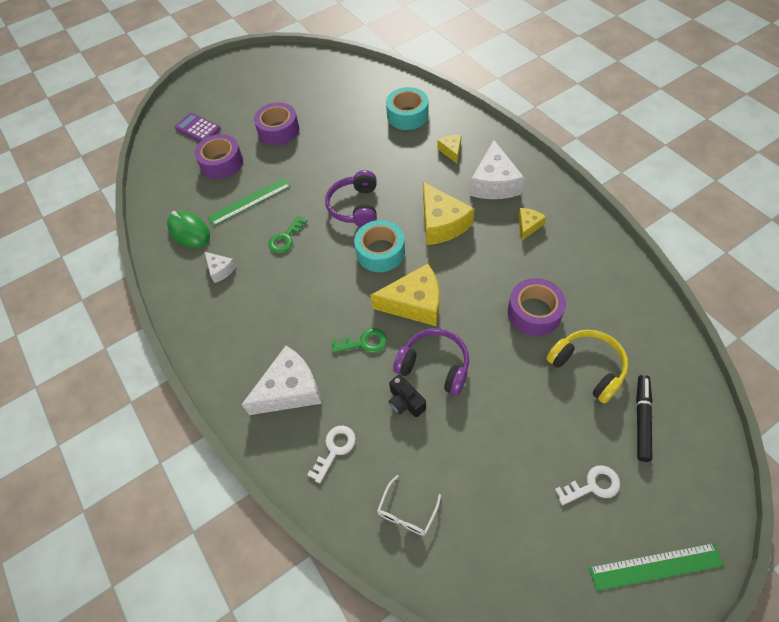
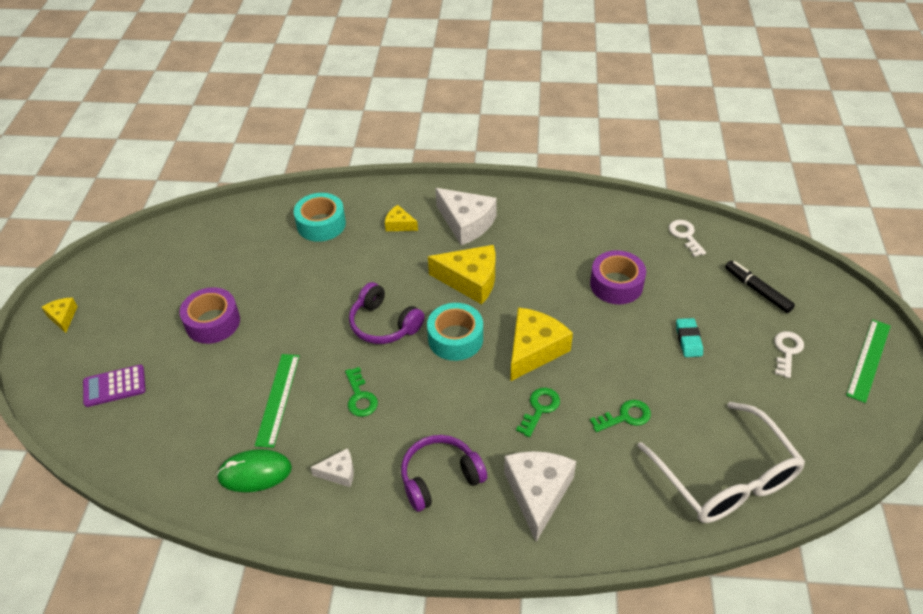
camera: 55 degrees left, 10 degrees down
(222, 163) = (195, 393): purple tape -> none
(335, 449) = (628, 494): white key -> white key (685, 236)
(405, 402) = (625, 416): black camera -> green key
(407, 512) = (725, 478): white glasses -> white glasses, size x2.39
(434, 365) = (607, 376): purple headphones -> purple headphones (440, 478)
(527, 399) = (688, 340): none -> turquoise eraser
(528, 226) = (532, 233): yellow cheese -> yellow cheese (63, 317)
(588, 368) = (692, 288): yellow headphones -> none

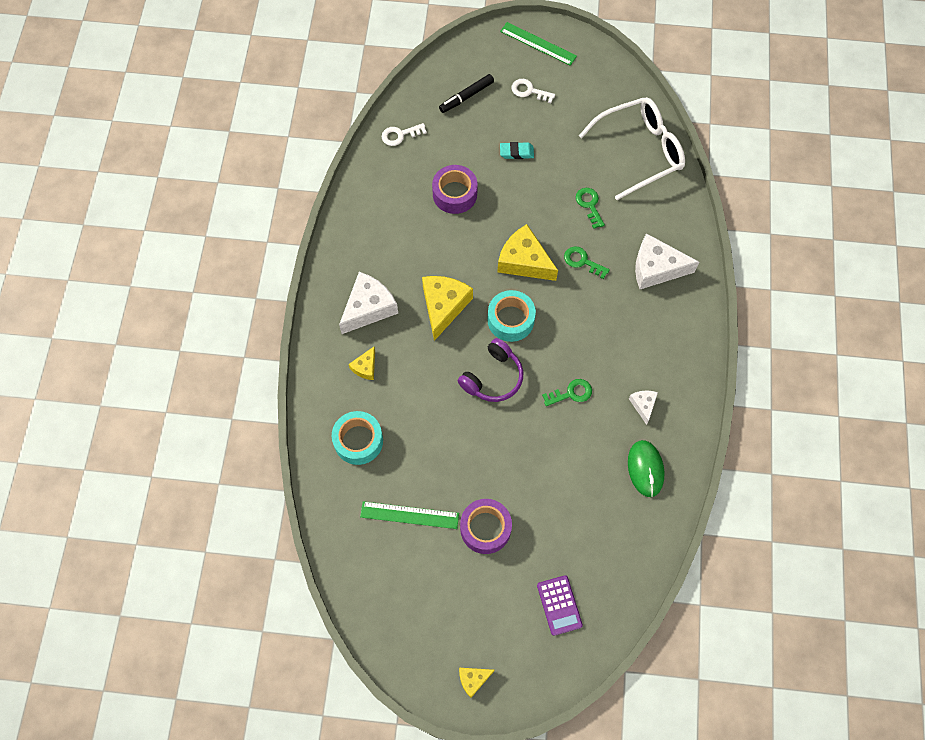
camera: 90 degrees left, 20 degrees up
(278, 399) = (573, 459): green ruler -> green ruler (409, 515)
(440, 478) = (645, 333): purple headphones -> none

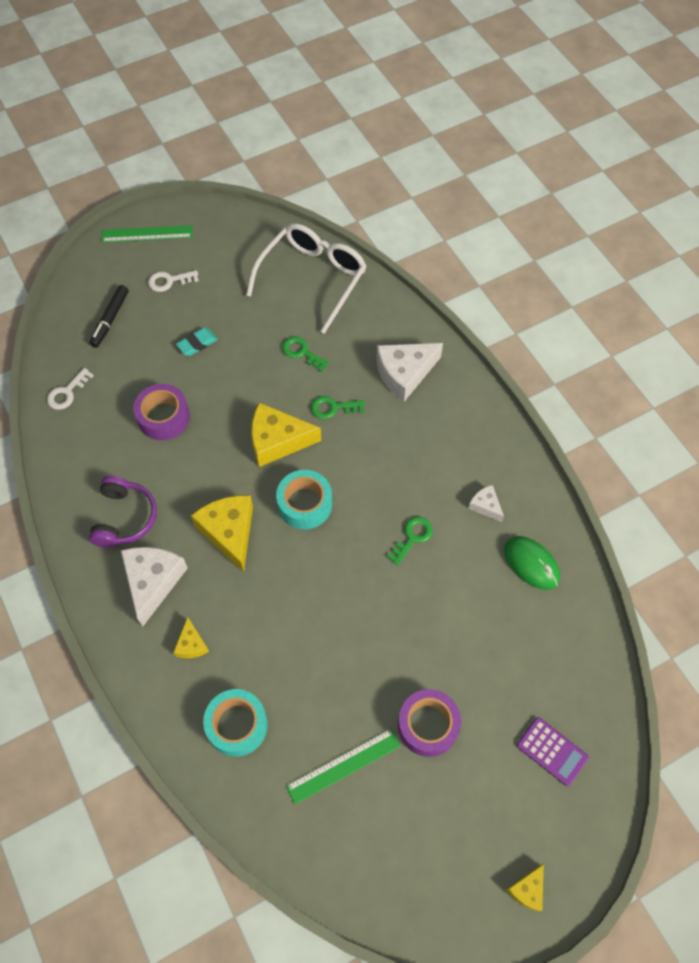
camera: 35 degrees left, 5 degrees down
(493, 377) = (327, 570): purple headphones -> purple headphones (125, 518)

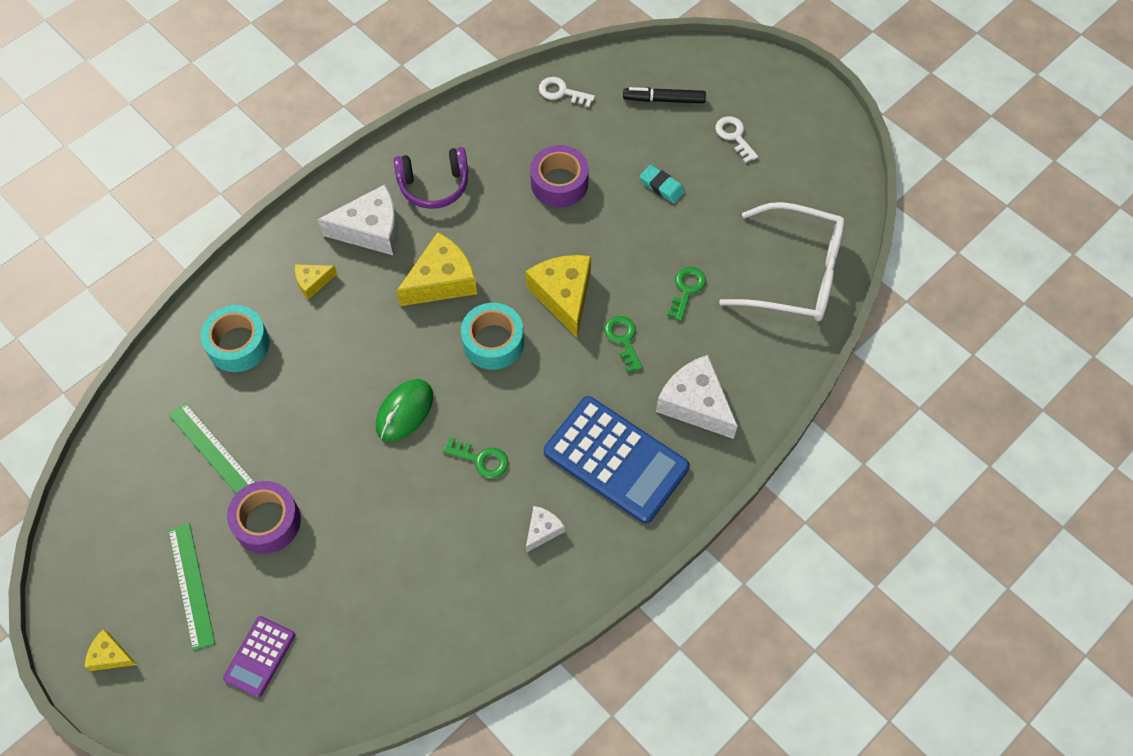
camera: 75 degrees right, 0 degrees up
(147, 234) = (790, 97): green ruler -> green ruler (191, 585)
(438, 439) = (616, 459): none -> blue calculator
(531, 564) = (480, 596): green mouse -> green mouse (404, 411)

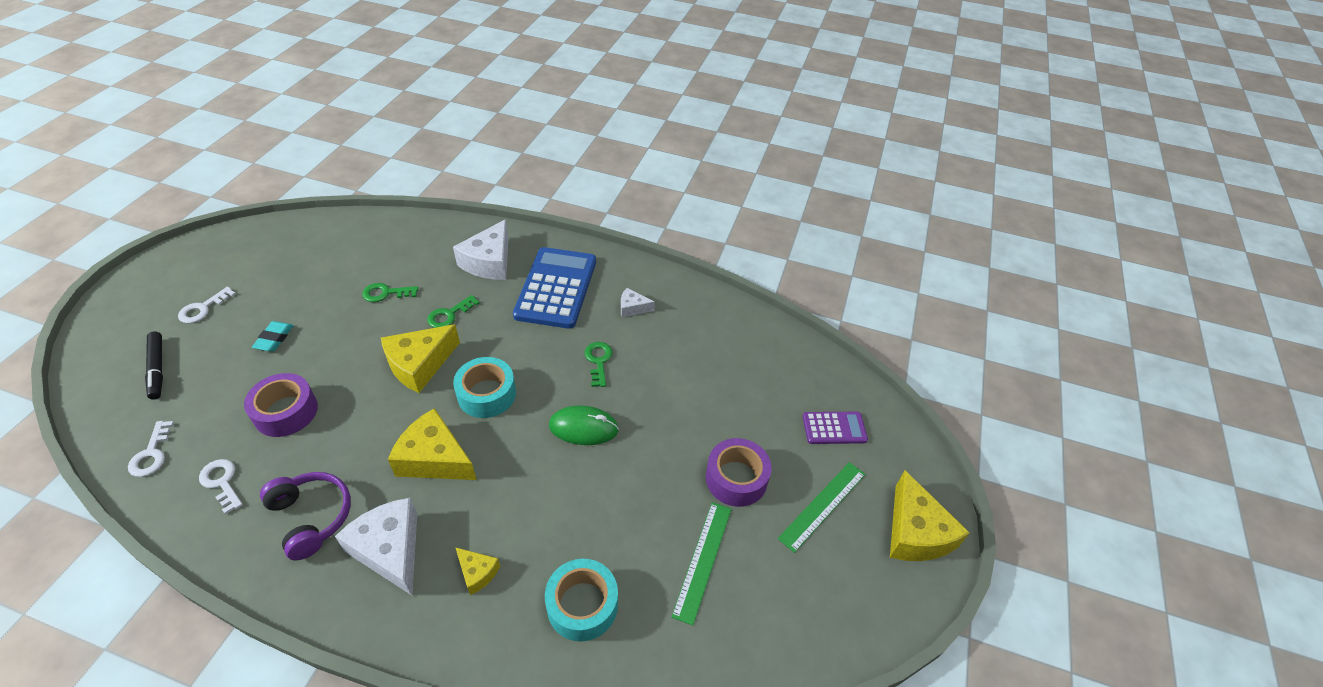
camera: 120 degrees left, 15 degrees down
(110, 655) = (915, 532): yellow cheese -> yellow cheese, size x1.95
(505, 133) = (221, 482): none -> white key
(795, 274) = (350, 241): white glasses -> none

